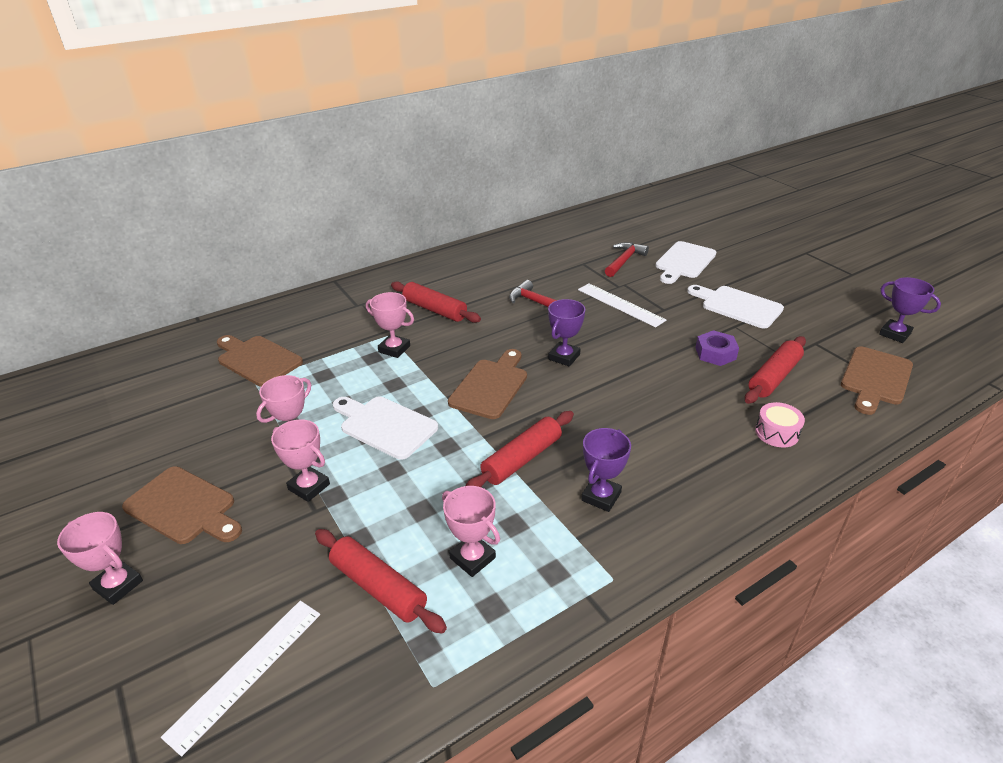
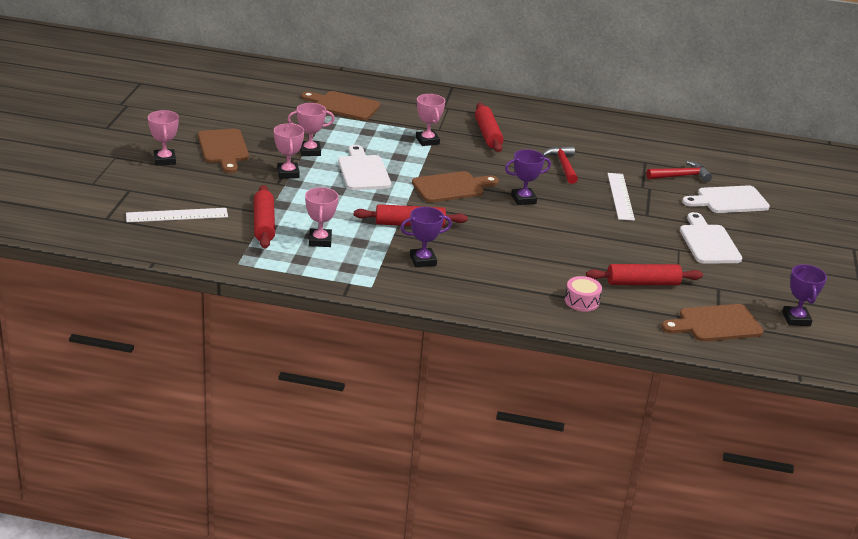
camera: 40 degrees right, 5 degrees down
(257, 360) = (343, 106): brown cutting board -> brown cutting board turned 60 degrees counterclockwise
(715, 353) = (630, 252): purple nut -> none

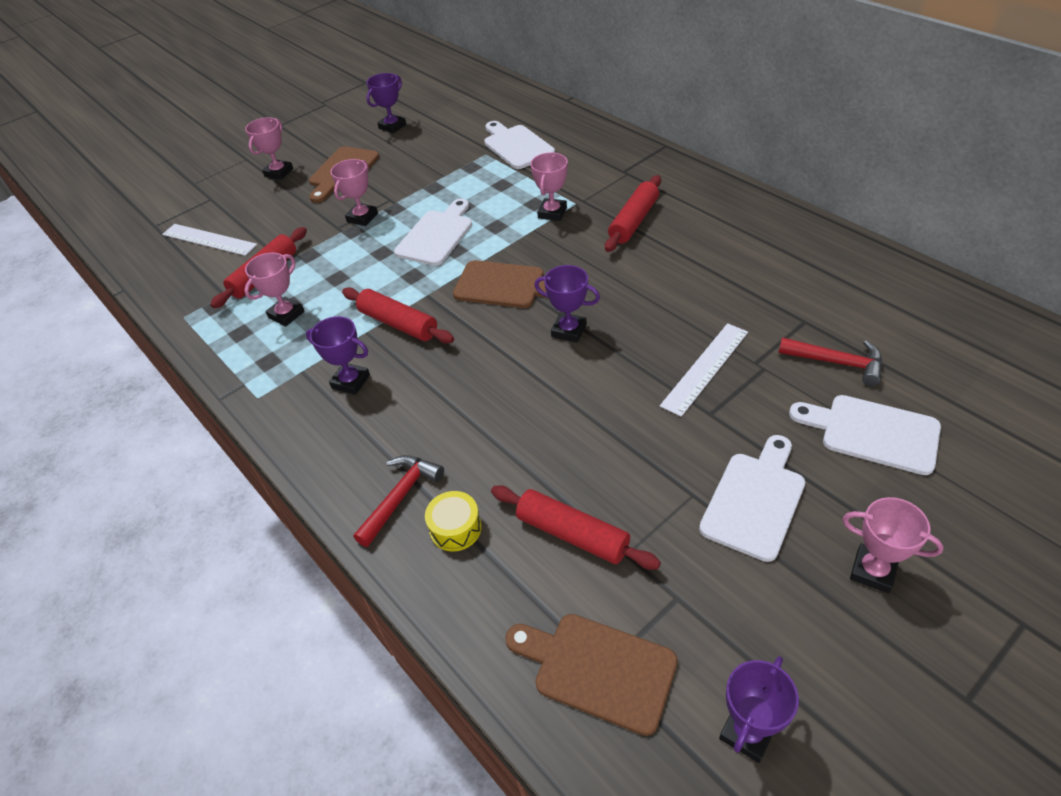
camera: 45 degrees right, 15 degrees up
(218, 111) = (392, 126): none -> purple trophy
(310, 151) = (415, 195): pink trophy -> pink trophy (873, 571)
(343, 106) = (516, 146): brown cutting board -> white cutting board
(563, 165) = (679, 294): red hammer -> red hammer (400, 497)
(581, 301) = (455, 528): pink drum -> yellow drum

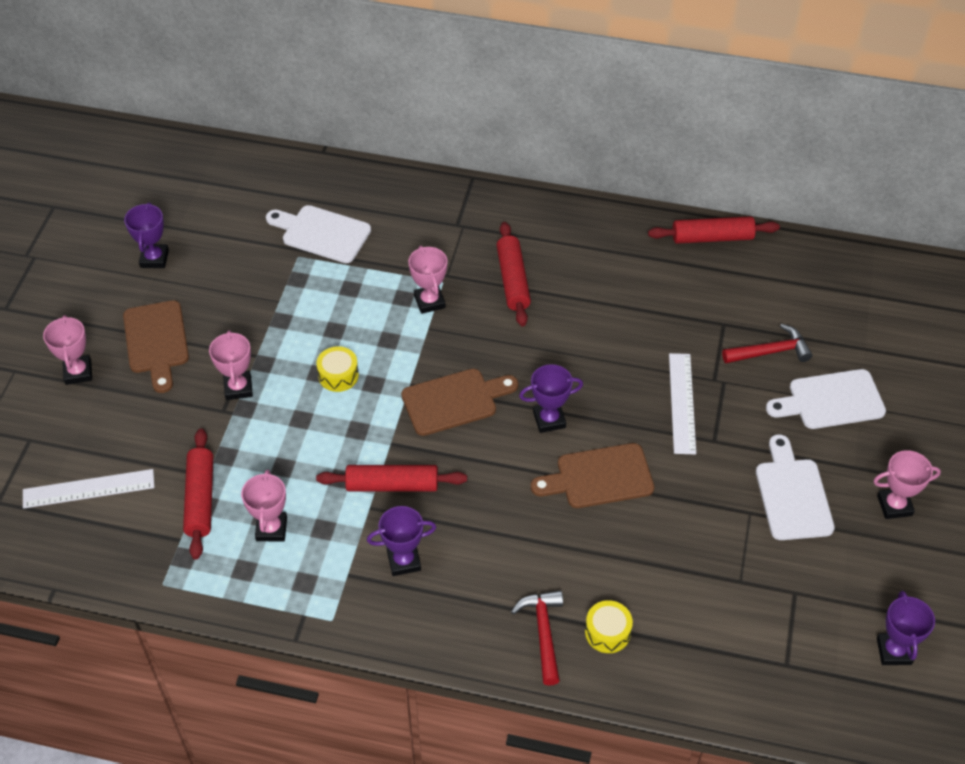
camera: 40 degrees left, 5 degrees up
(436, 235) = (338, 375): white cutting board -> yellow drum
(572, 534) = (693, 588): red rolling pin -> red rolling pin (712, 238)
(597, 669) = (783, 669): brown cutting board -> brown cutting board (599, 477)

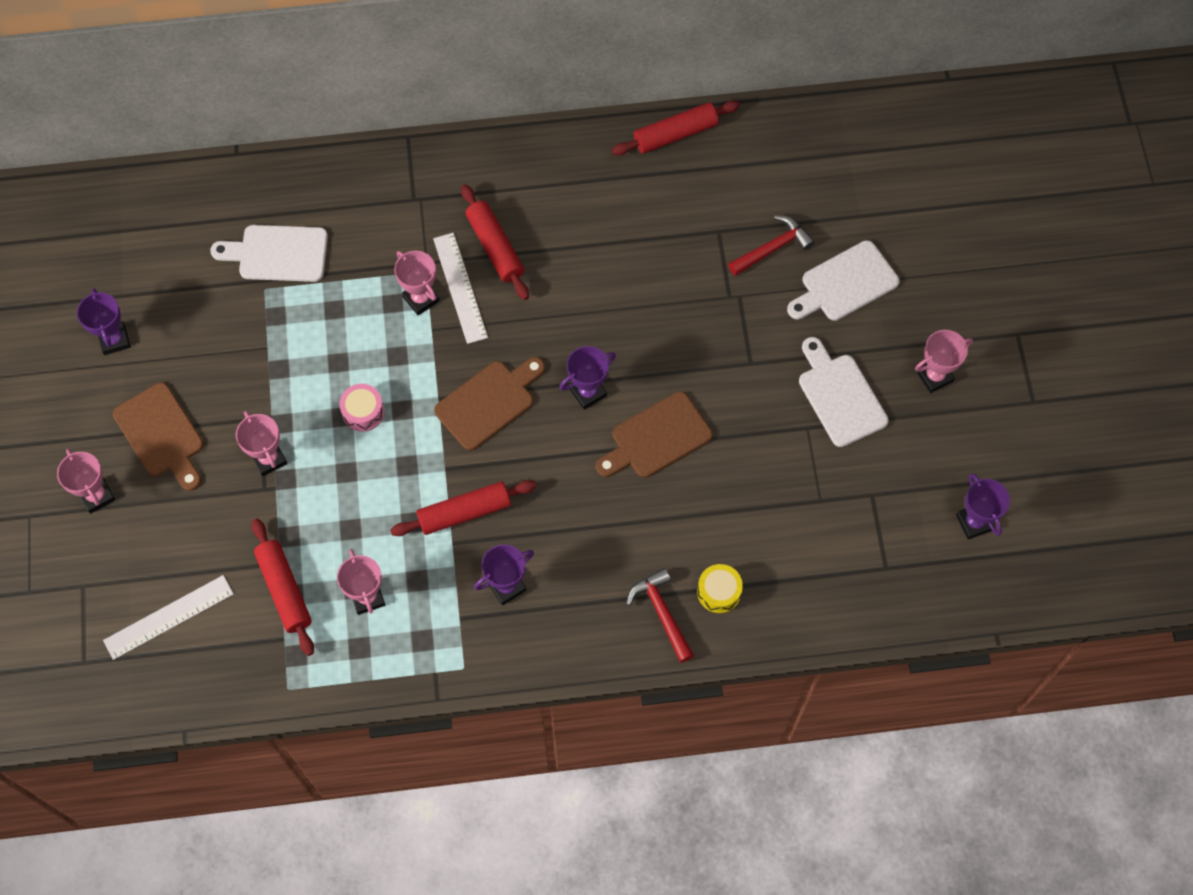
camera: 20 degrees left, 15 degrees up
(338, 375) = (363, 412): yellow drum -> pink drum
(682, 403) = (707, 332): white ruler -> white ruler (460, 287)

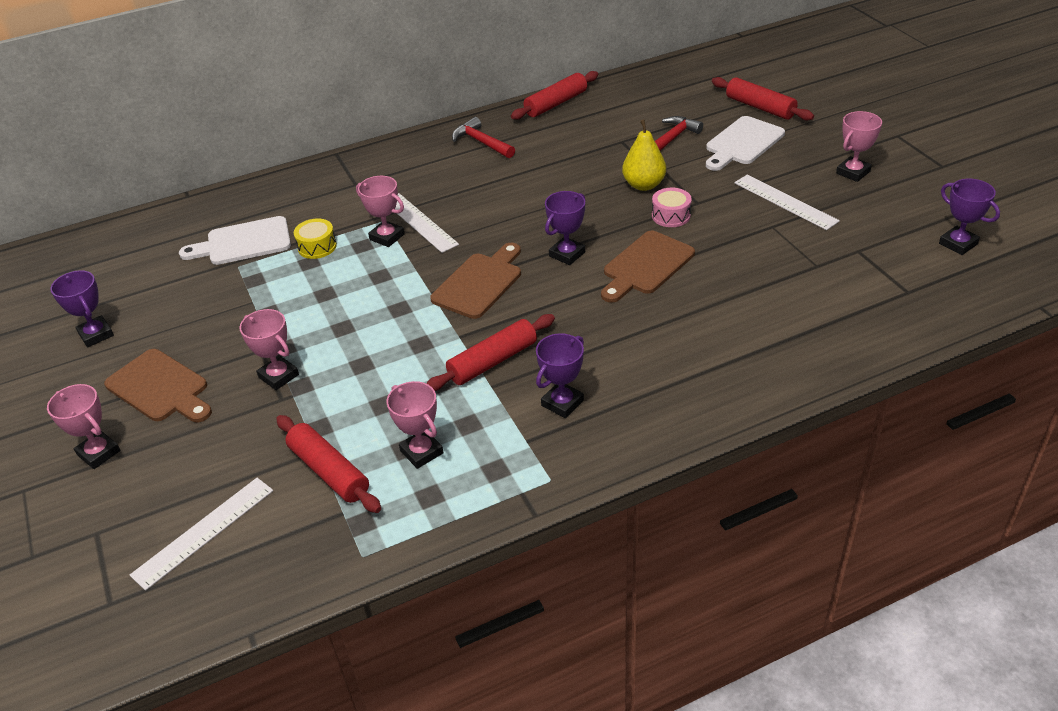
camera: 15 degrees left, 25 degrees down
(363, 412) = (362, 319): pink drum -> pink drum (671, 215)
(495, 247) = (439, 193): red rolling pin -> red rolling pin (760, 107)
(661, 613) = (726, 379): red hammer -> red hammer (481, 142)
(709, 314) = (643, 185): none -> yellow pear
(719, 592) = (770, 349): yellow drum -> yellow drum (317, 246)
(839, 396) = (785, 202): white cutting board -> white ruler

